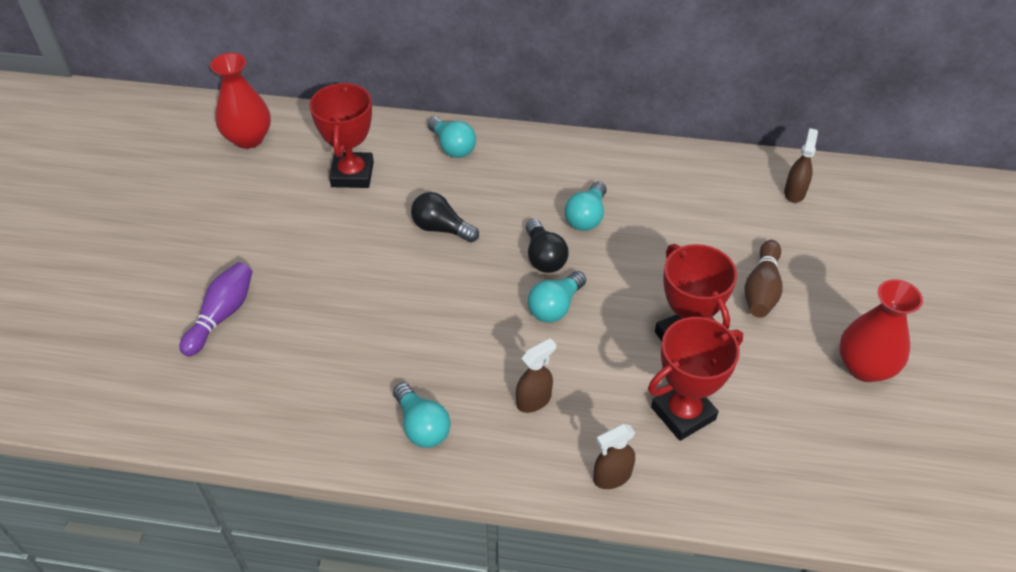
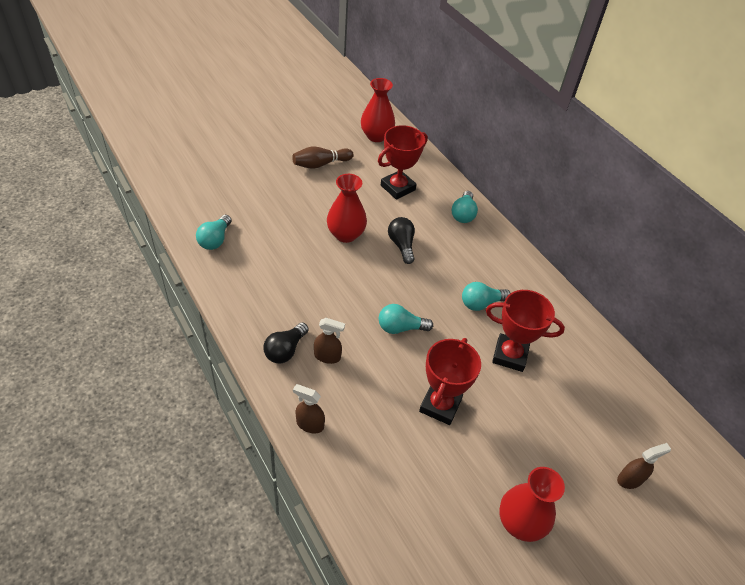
camera: 45 degrees right, 0 degrees up
(222, 315) = (260, 199): purple bowling pin -> none
(372, 268) = (345, 234): none -> red vase
(422, 426) = (267, 318): turquoise light bulb -> turquoise light bulb (215, 240)
(544, 257) = (430, 301): black light bulb -> black light bulb (285, 350)
(683, 413) = (385, 435): red trophy -> red trophy (510, 355)
(761, 289) = (522, 426): brown bowling pin -> brown bowling pin (320, 164)
(794, 192) = (626, 400): brown spray bottle -> brown spray bottle (630, 479)

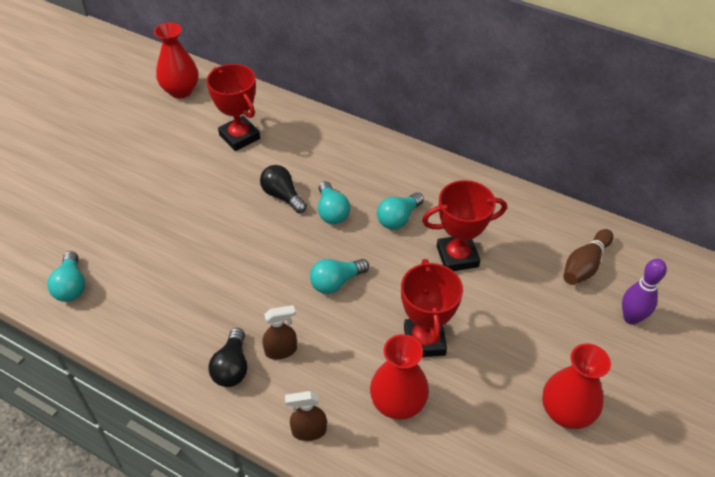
camera: 25 degrees left, 0 degrees up
(320, 164) = (139, 147): brown bowling pin -> brown bowling pin (585, 265)
(345, 234) = (216, 212): red vase -> red vase (398, 403)
(397, 188) = (239, 137): red trophy -> red trophy turned 60 degrees counterclockwise
(463, 214) = (324, 135): turquoise light bulb -> turquoise light bulb (332, 212)
(630, 479) = (631, 318): brown spray bottle -> purple bowling pin

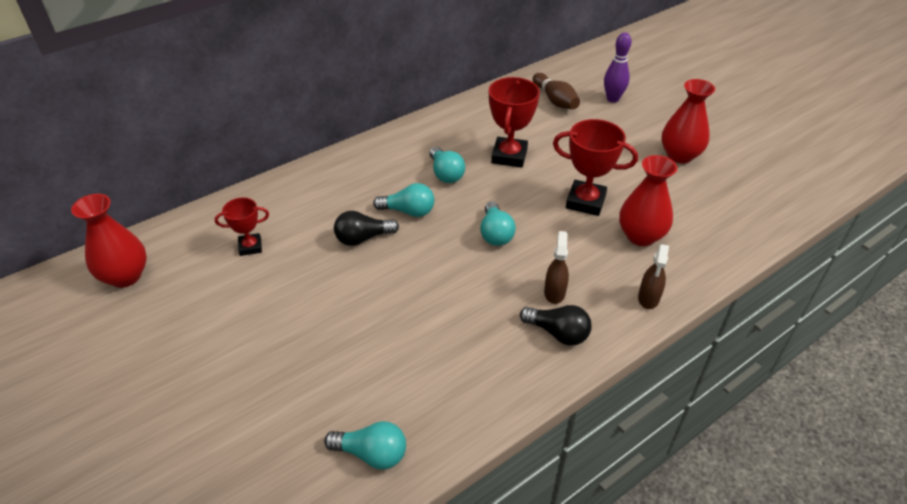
camera: 65 degrees left, 5 degrees down
(239, 137) = (250, 247): red trophy -> red trophy, size x0.59

